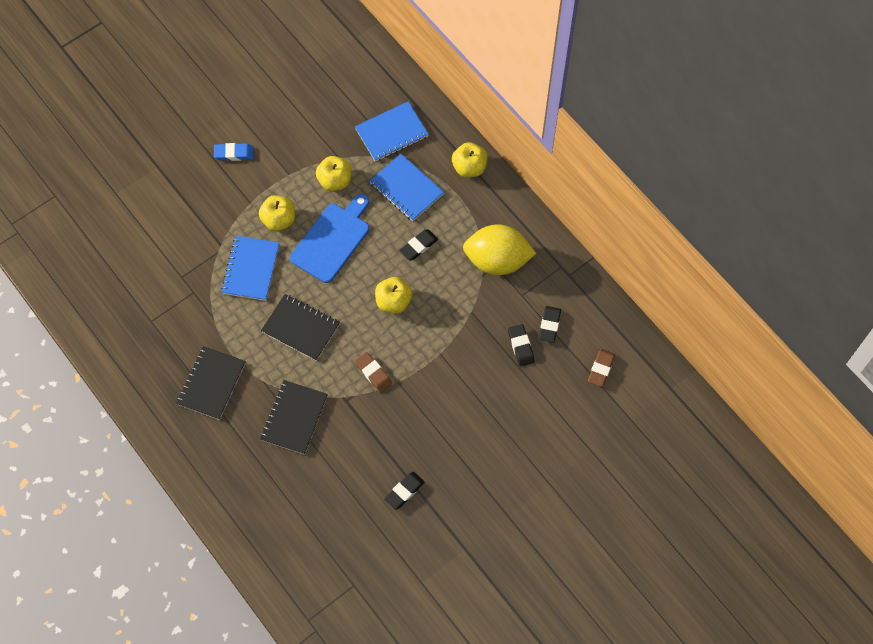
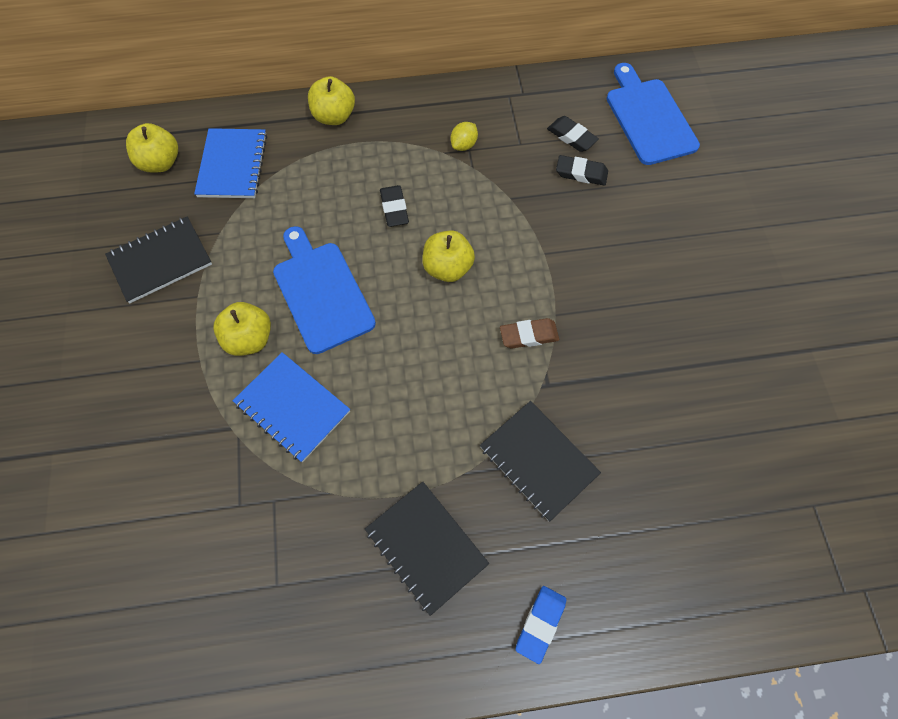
camera: 60 degrees left, 0 degrees up
(234, 153) = (116, 345): blue eraser -> blue eraser (540, 623)
(300, 328) = (416, 388): black notebook -> black notebook (160, 261)
(335, 181) = (246, 251): yellow apple -> yellow apple (161, 163)
(404, 491) = (706, 379): black eraser -> none
(406, 188) = (313, 185): blue notebook -> none
(497, 260) = (464, 145): yellow lemon -> yellow lemon, size x0.40
(601, 369) = (648, 118): brown eraser -> blue cutting board

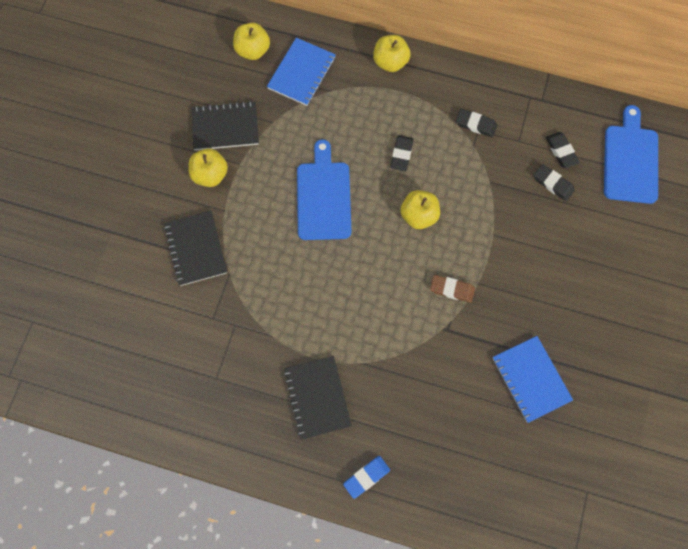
camera: 25 degrees right, 5 degrees up
(249, 339) = (262, 209): yellow apple -> yellow apple (210, 175)
(293, 407) = (271, 269): blue notebook -> blue notebook (531, 379)
(464, 145) = (475, 125): yellow lemon -> black eraser
(538, 460) = (416, 377): black notebook -> black notebook (196, 249)

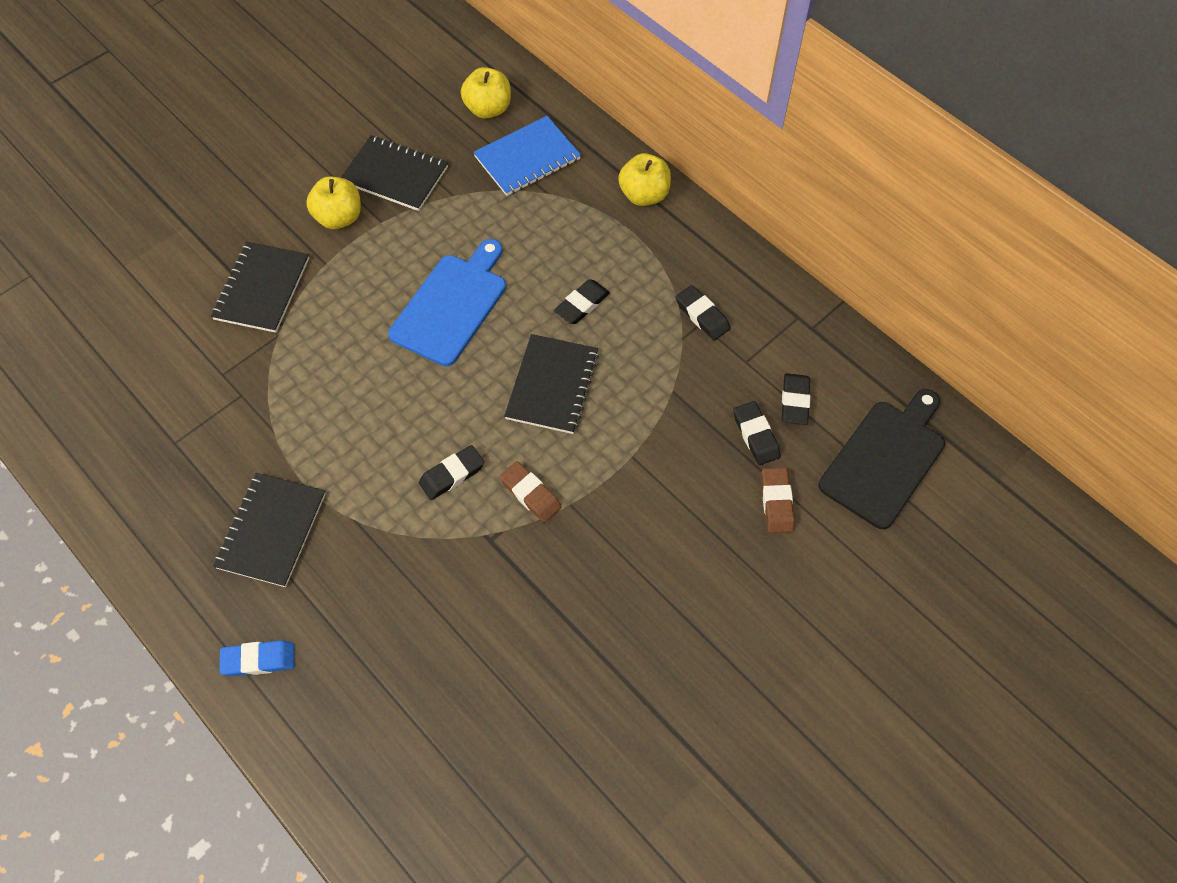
camera: 30 degrees right, 10 degrees down
(399, 303) = (452, 475): none -> black eraser
(418, 216) = (552, 385): yellow apple -> black notebook
(531, 379) = (554, 661): blue notebook -> none
(589, 218) = (776, 502): none -> brown eraser
(630, 160) = (885, 459): blue cutting board -> black cutting board

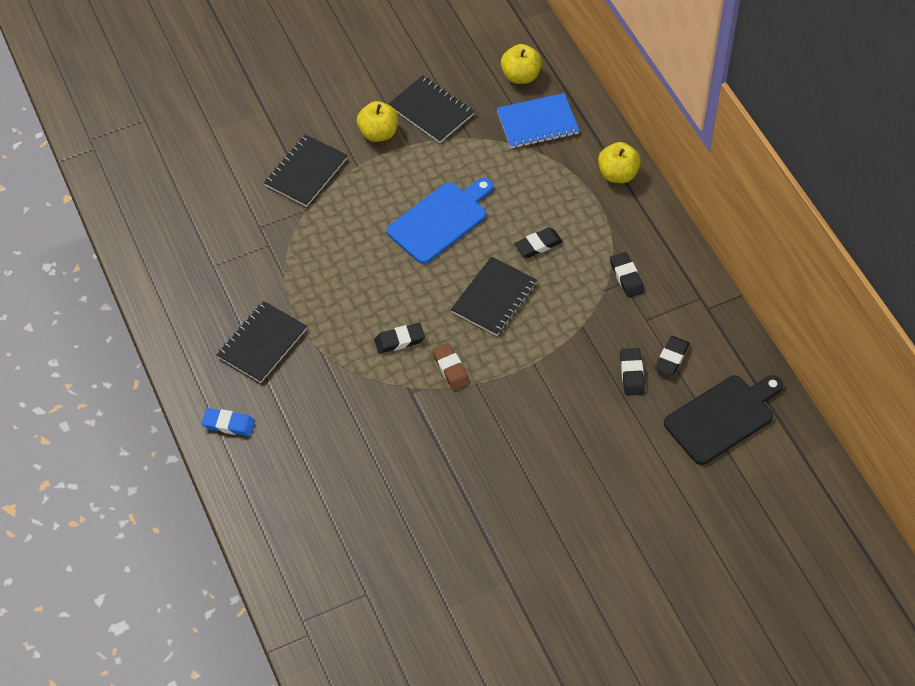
camera: 20 degrees right, 5 degrees down
(776, 502) = (627, 424): brown eraser -> none

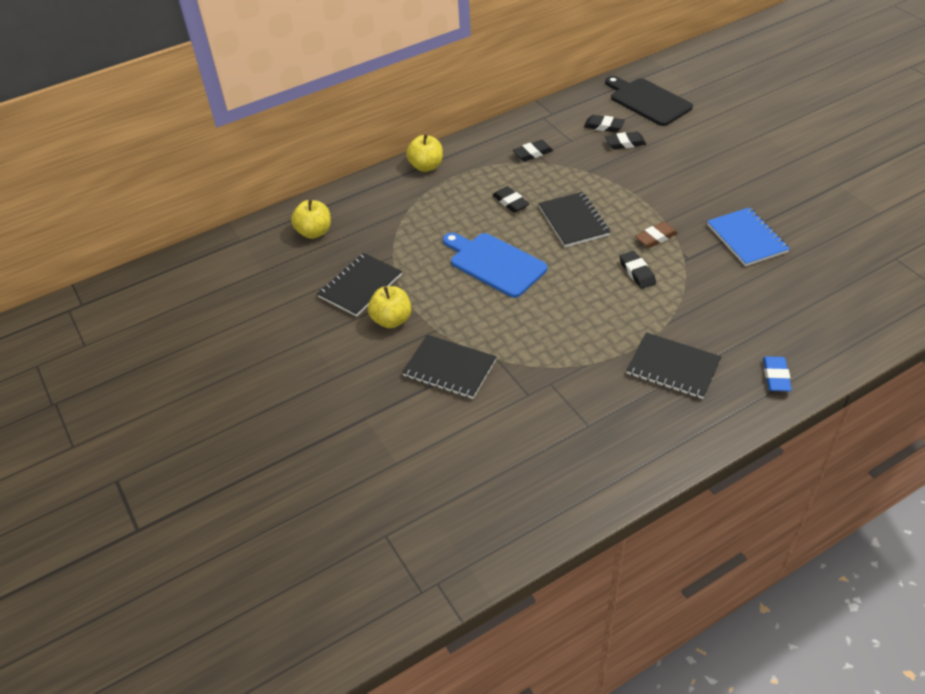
camera: 95 degrees left, 10 degrees down
(494, 298) = (573, 221): black notebook -> black notebook turned 45 degrees clockwise
(537, 123) = (371, 216): blue notebook -> blue notebook (746, 238)

